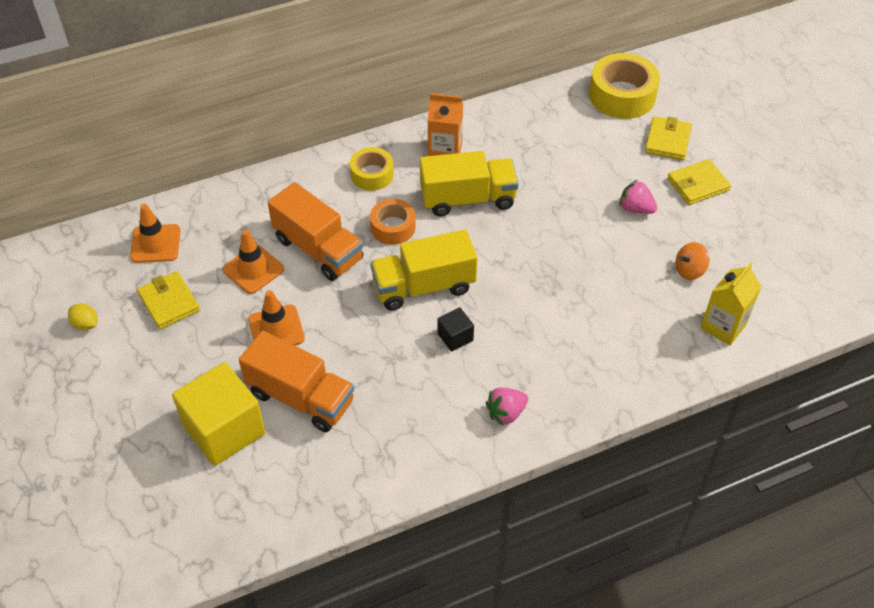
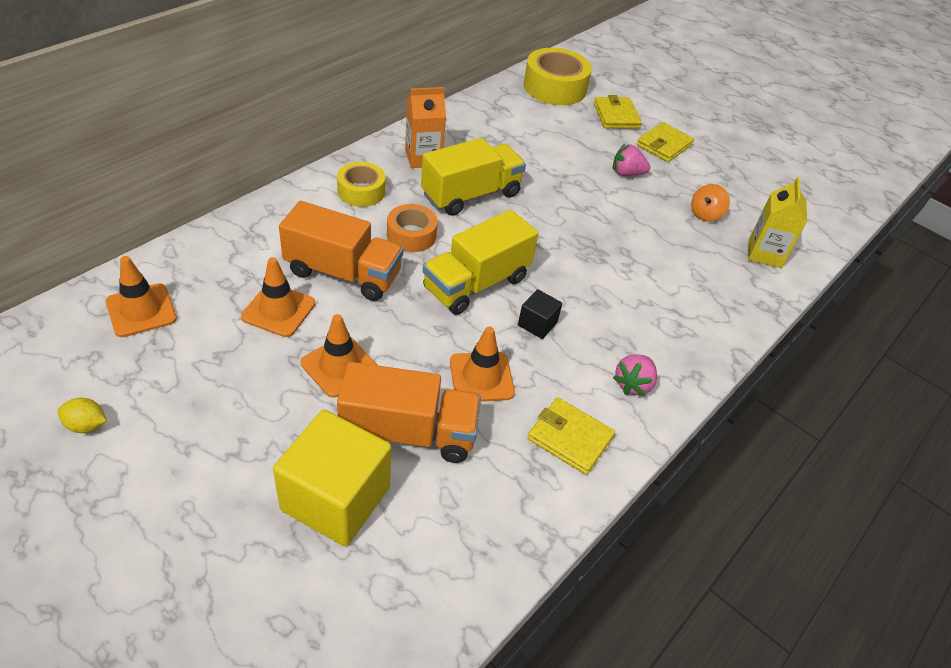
camera: 30 degrees left, 5 degrees down
(169, 302) = (190, 371): yellow wallet -> yellow wallet (570, 438)
(381, 370) = (481, 377): none -> orange traffic cone

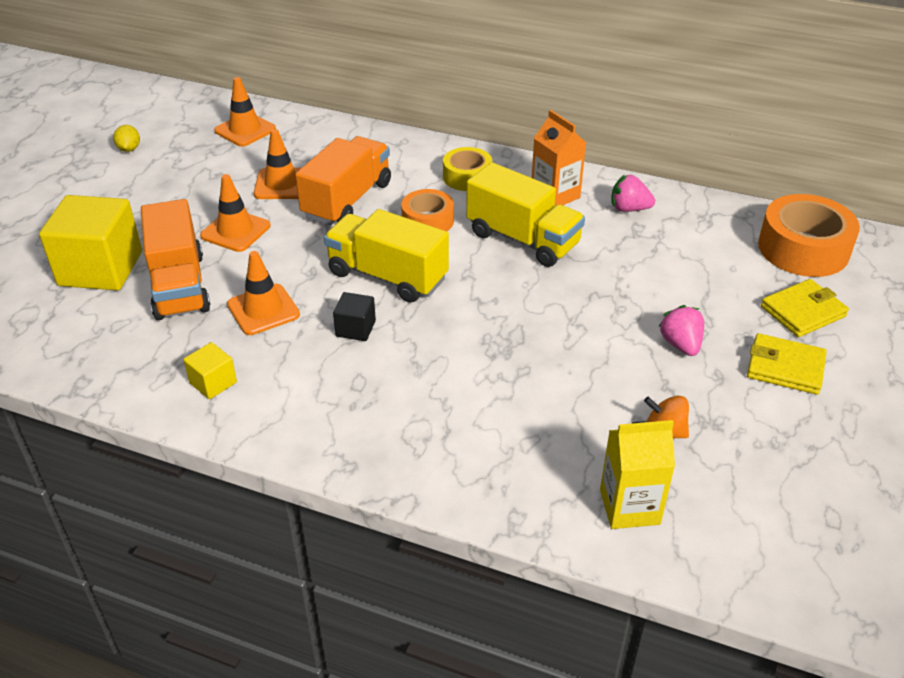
camera: 75 degrees right, 5 degrees down
(343, 273) = (347, 200): orange truck -> orange truck turned 150 degrees counterclockwise
(554, 87) = (803, 248): yellow tape -> orange tape
(570, 438) = (213, 383): yellow wallet -> yellow cube
(633, 384) = (307, 415): pink strawberry -> pink strawberry (629, 209)

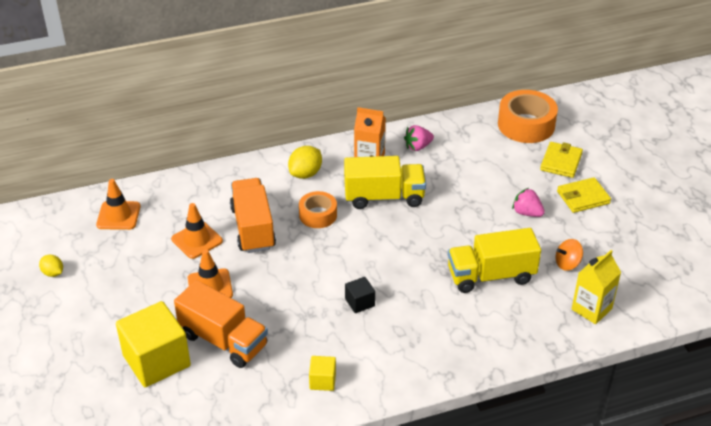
camera: 40 degrees left, 0 degrees up
(263, 310) = (294, 323): orange traffic cone -> none
(387, 276) = (338, 262): yellow truck -> yellow truck (491, 276)
(467, 177) = (305, 174): yellow tape -> yellow lemon

